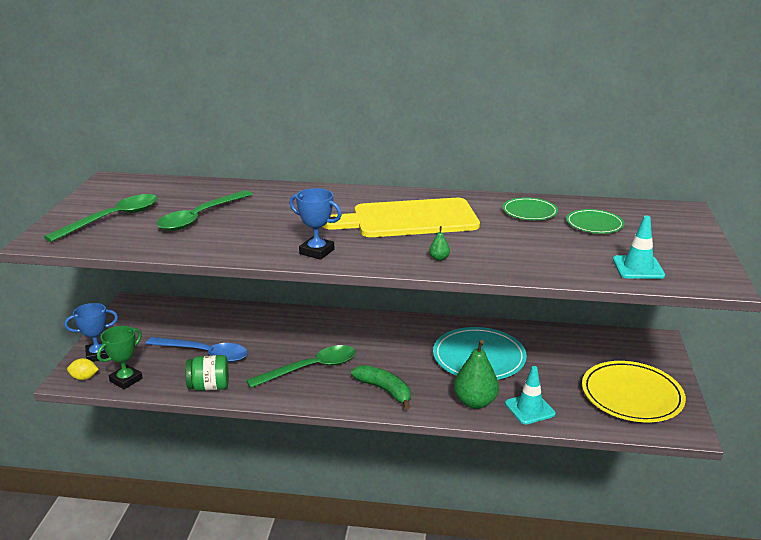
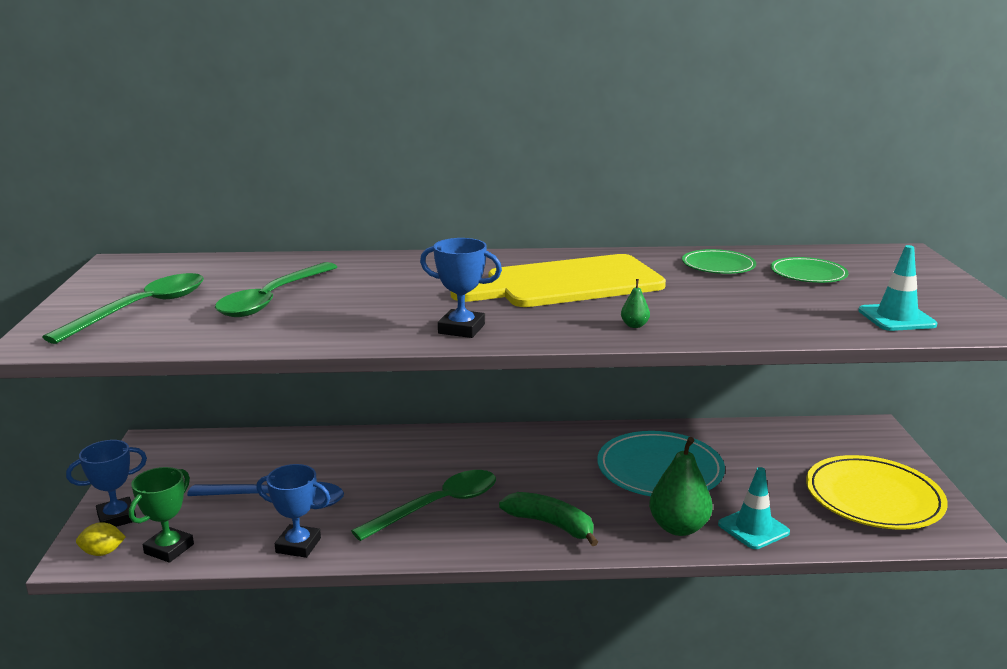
camera: 10 degrees left, 5 degrees down
(209, 387) = (298, 545): green jar -> blue trophy

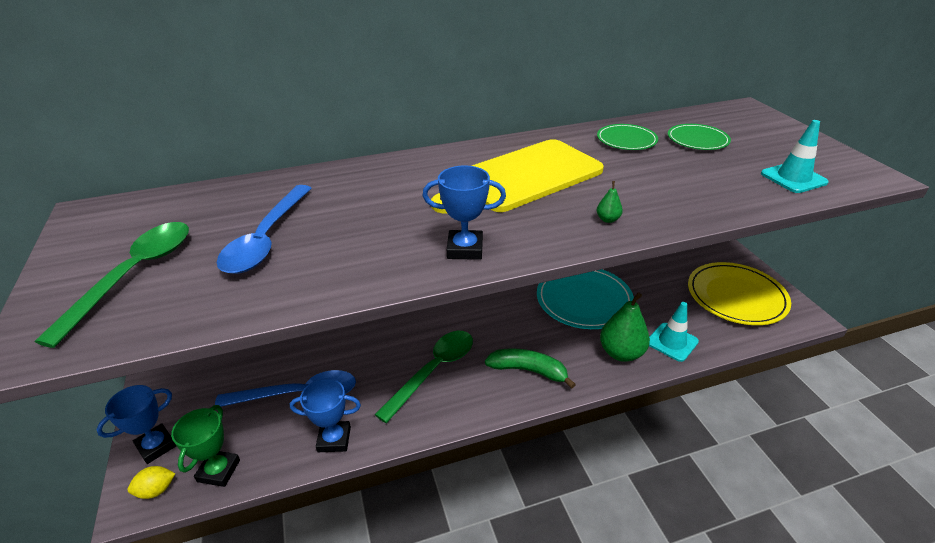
camera: 15 degrees left, 15 degrees up
(272, 299) = (266, 239): green spoon -> blue spoon

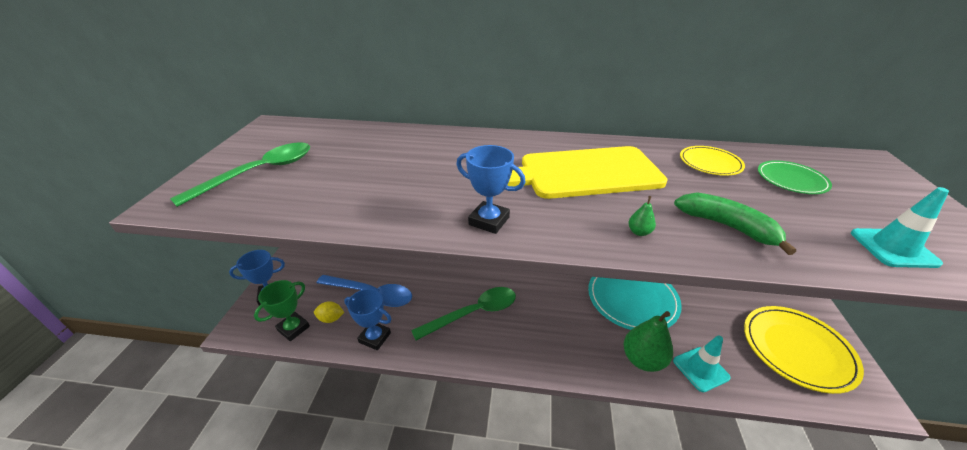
camera: 25 degrees right, 0 degrees up
(156, 490) = (253, 325): yellow lemon -> yellow lemon (331, 318)
(266, 239) = (355, 171): blue spoon -> none
(528, 370) = (549, 342): green banana -> green banana (726, 226)
(626, 140) = (710, 163): green plate -> yellow plate

